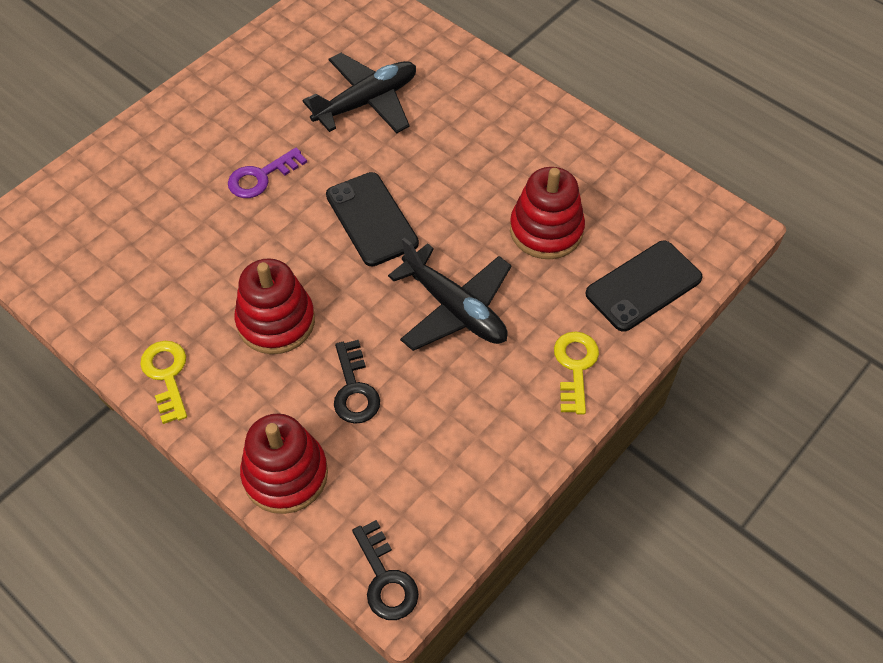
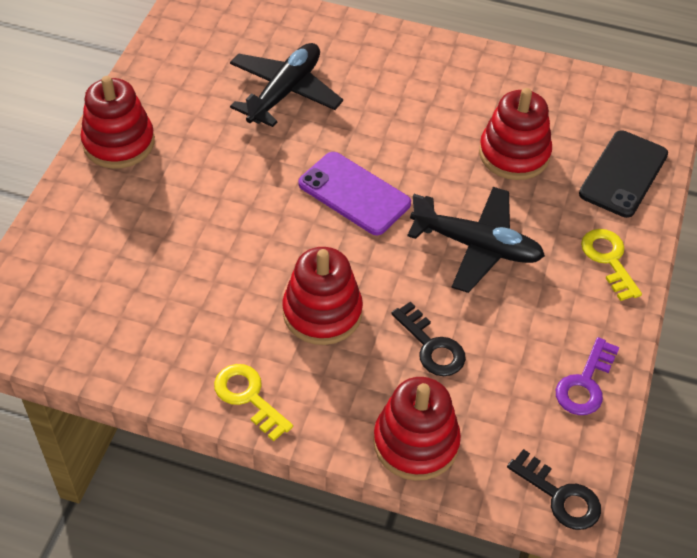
camera: 25 degrees left, 5 degrees down
(195, 104) = (119, 143): none -> red stacking toy
(261, 177) = (226, 189): purple key -> purple key (585, 383)
(371, 219) = (354, 194): black phone -> purple phone

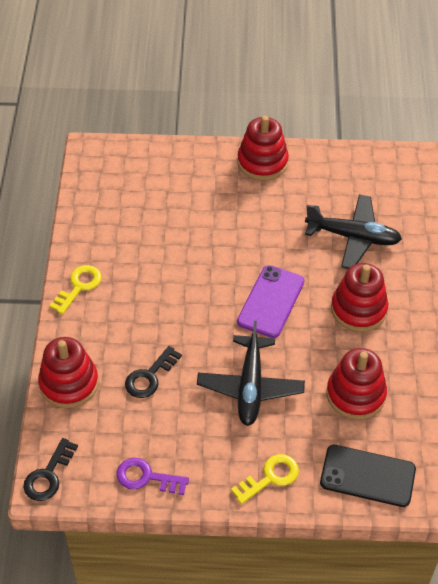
camera: 75 degrees right, 0 degrees up
(322, 312) = (158, 308): red stacking toy -> red stacking toy (358, 309)

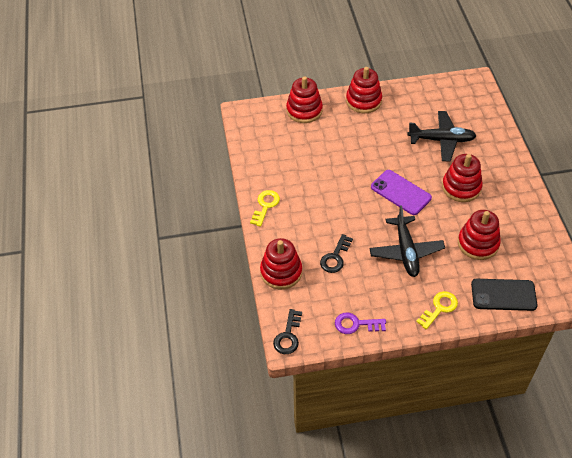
camera: 10 degrees left, 0 degrees up
(176, 162) = (304, 110): none -> red stacking toy
(271, 301) = (400, 192): purple phone -> purple phone turned 60 degrees counterclockwise

